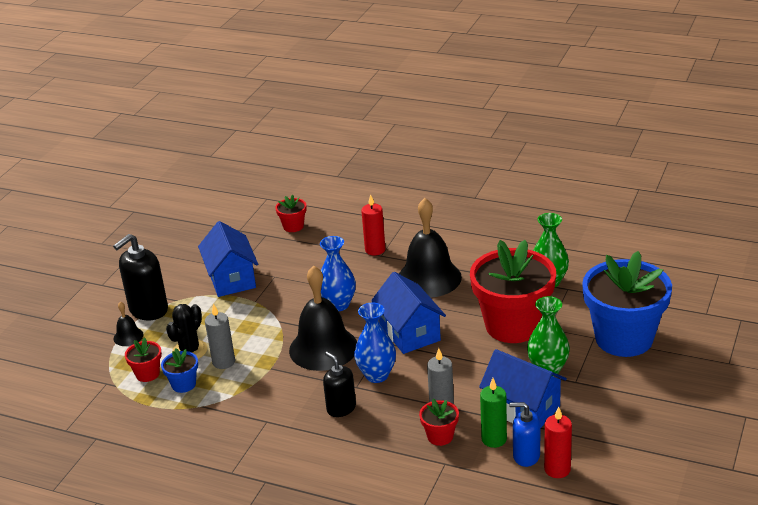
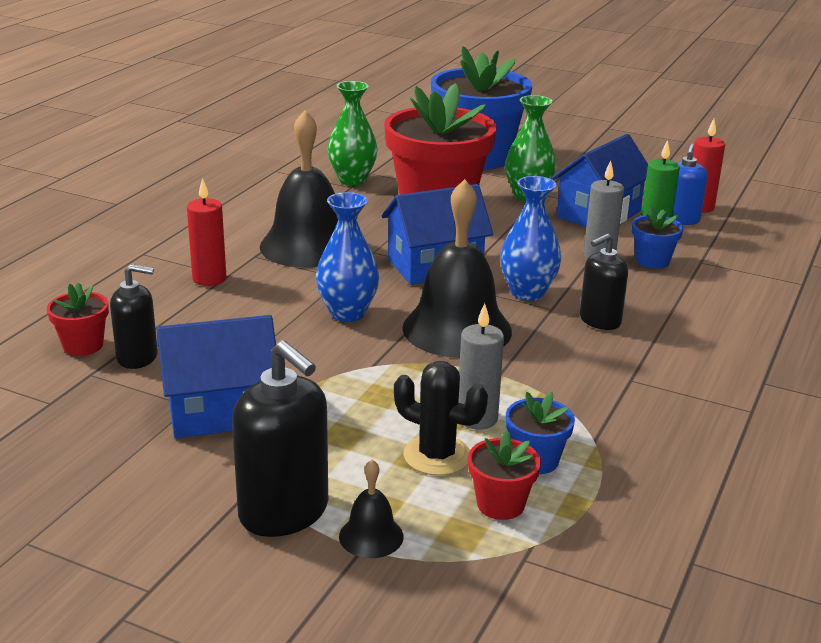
camera: 90 degrees left, 5 degrees down
(282, 244) = (137, 357): none -> black soap dispenser
(440, 436) = (652, 261): red flower pot -> blue flower pot

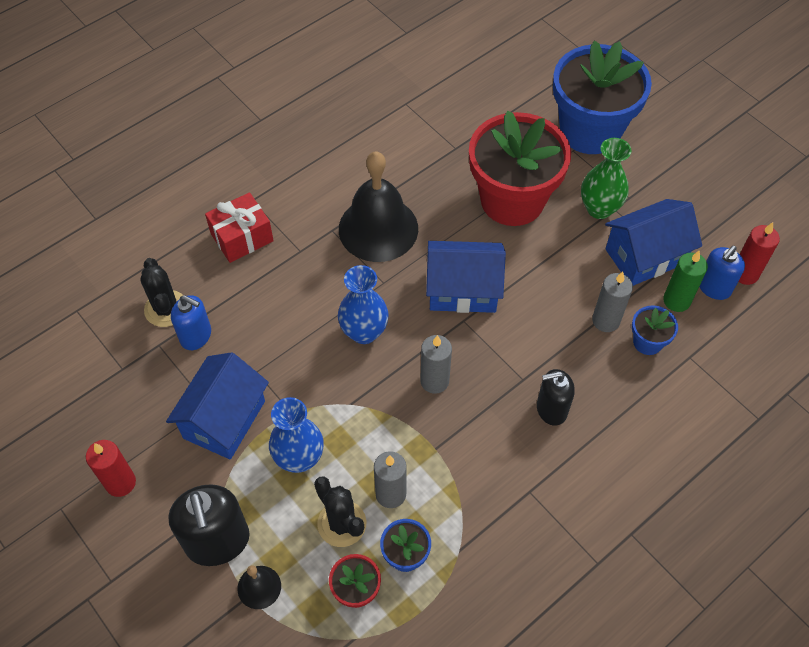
camera: 25 degrees right, 30 degrees up
(83, 345) = (166, 309): red flower pot -> black cactus
(137, 357) = (196, 336): black soap dispenser -> blue soap dispenser
(148, 279) = (242, 237): none -> red gift
(209, 279) = (285, 251): red candle -> red candle (120, 483)
(221, 411) = (224, 419): blue house -> blue house turned 75 degrees counterclockwise
(352, 180) = (461, 137): green vase -> none
(457, 329) = (434, 381): black bell -> grey candle
(527, 293) = (516, 352): blue vase -> blue vase (299, 458)

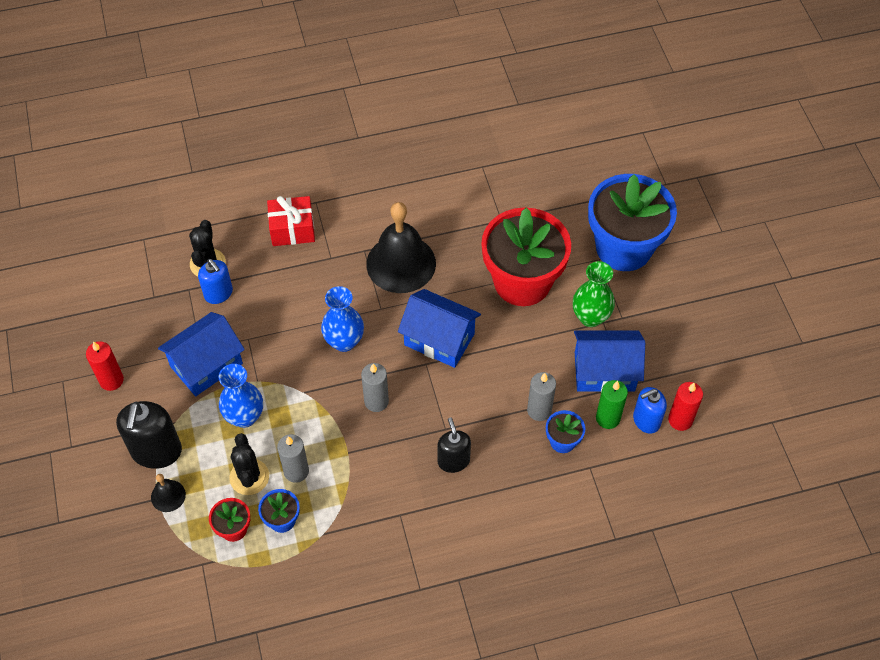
camera: 25 degrees right, 0 degrees up
(551, 409) = (453, 461): black soap dispenser -> black soap dispenser turned 60 degrees clockwise

